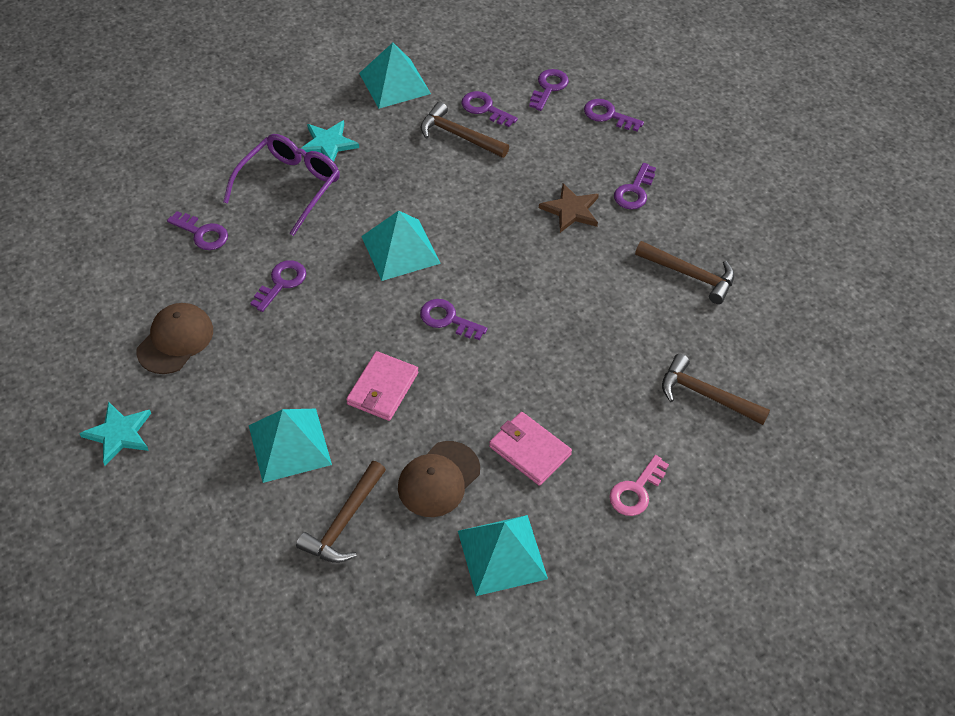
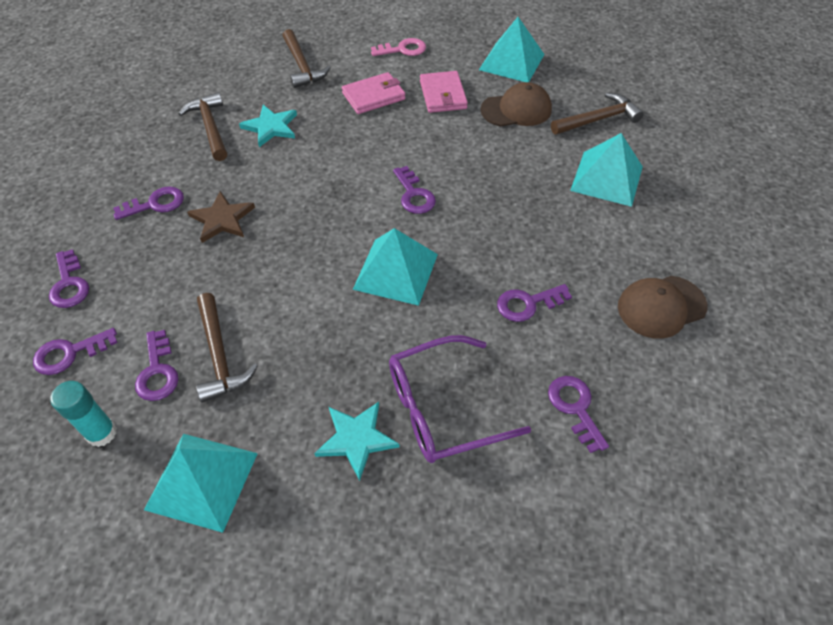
camera: 140 degrees left, 0 degrees up
(119, 434) = (747, 255): turquoise star -> turquoise star (271, 127)
(382, 388) = (508, 176): pink wallet -> pink wallet (373, 96)
(475, 70) = (102, 433): none -> turquoise glue stick

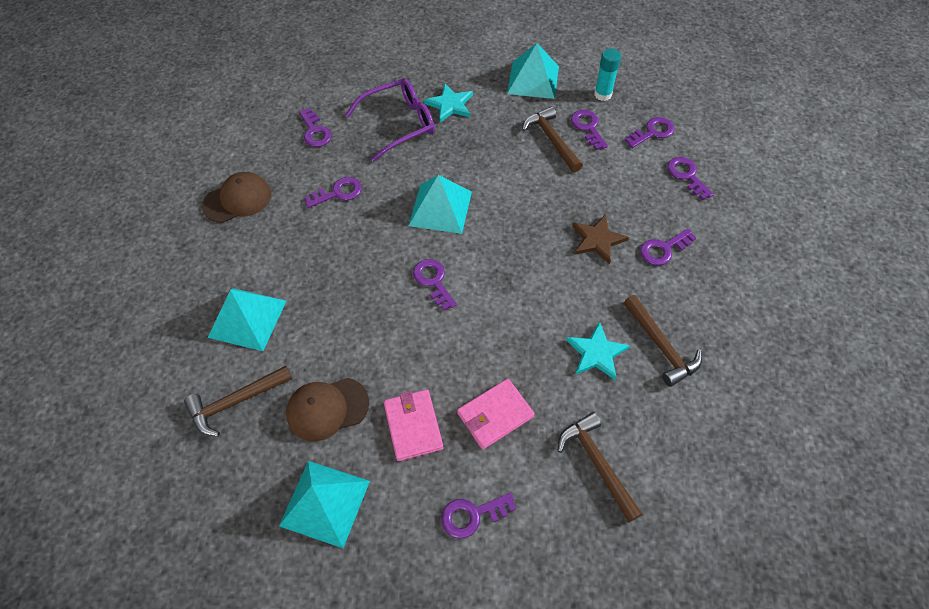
camera: 175 degrees right, 5 degrees up
(403, 49) = (472, 515): pink key -> purple key

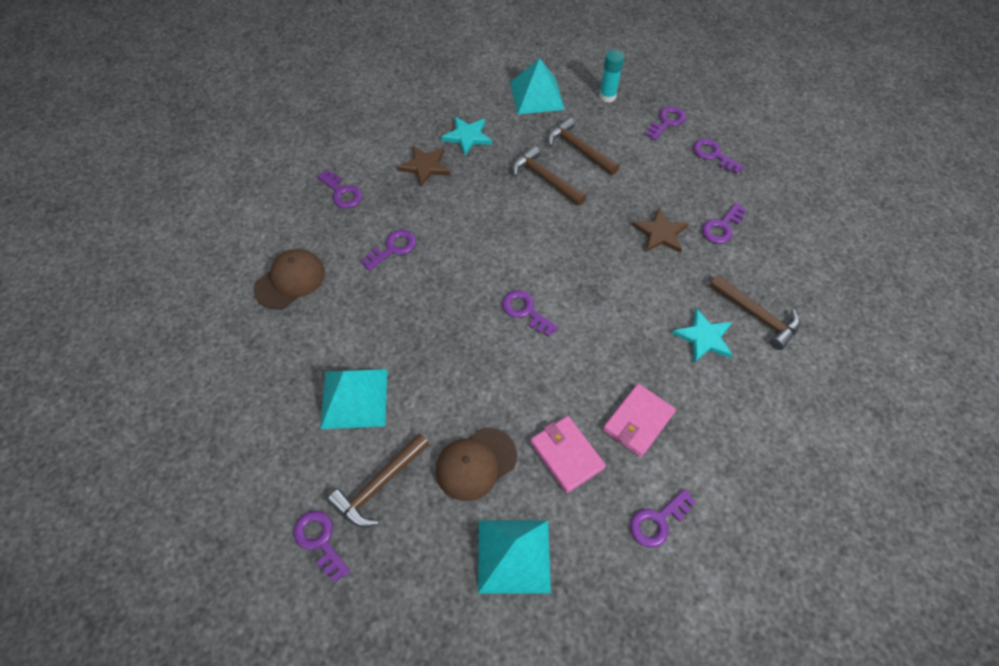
camera: 20 degrees left, 0 degrees up
(399, 124) = (425, 166): purple glasses -> brown star
(440, 208) = (501, 239): turquoise pyramid -> none
(588, 127) = (607, 130): purple key -> purple key (320, 541)
(597, 463) = (747, 438): brown hammer -> brown hammer (545, 179)

